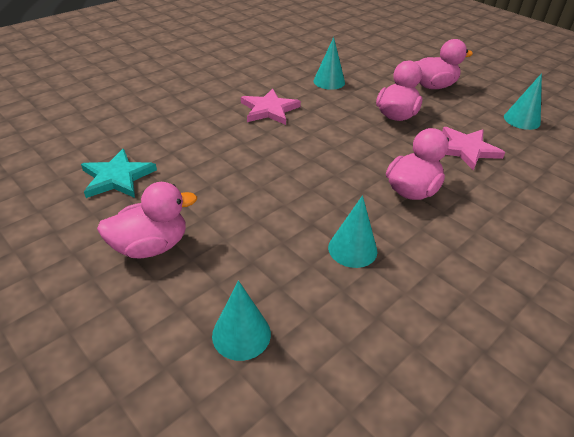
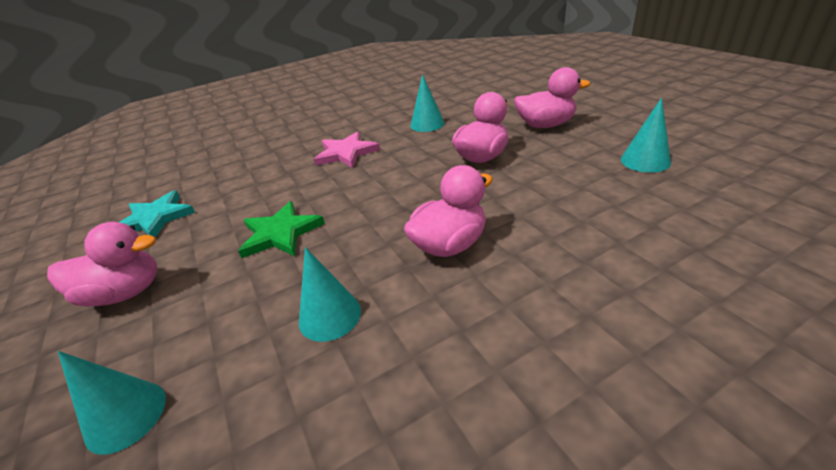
camera: 20 degrees right, 5 degrees down
(261, 187) = (280, 233): none -> green star
(466, 149) = (549, 196): pink star -> none

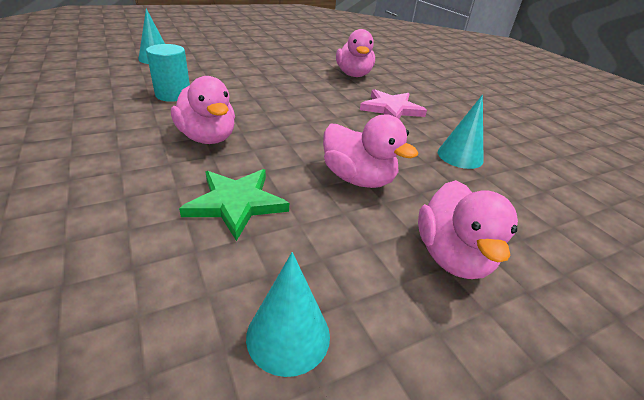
camera: 85 degrees right, 0 degrees up
(125, 293) = (243, 53): pink duck -> pink duck (353, 75)
(155, 218) = (315, 54): turquoise star -> none
(280, 233) = (272, 84): green star -> green star (236, 203)
(330, 315) = (173, 95): turquoise cone -> turquoise cylinder

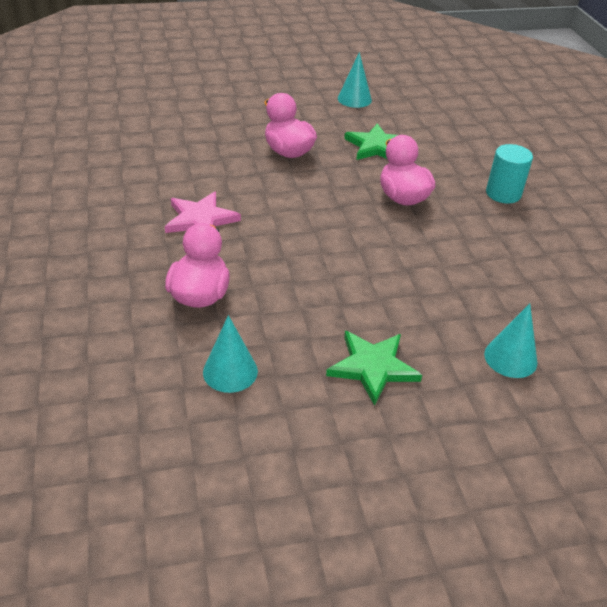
camera: 165 degrees left, 5 degrees up
(173, 95) = (451, 260): turquoise cylinder -> turquoise cylinder (503, 193)
(241, 56) = (372, 367): none -> green star
(452, 256) = (260, 109): pink duck -> none
(460, 156) = (186, 160): turquoise cone -> turquoise cone (230, 371)

